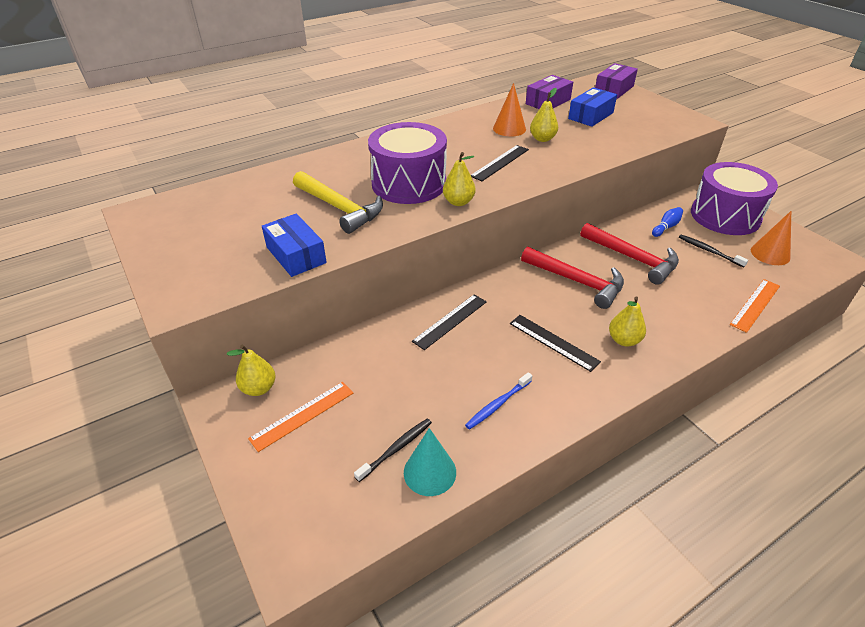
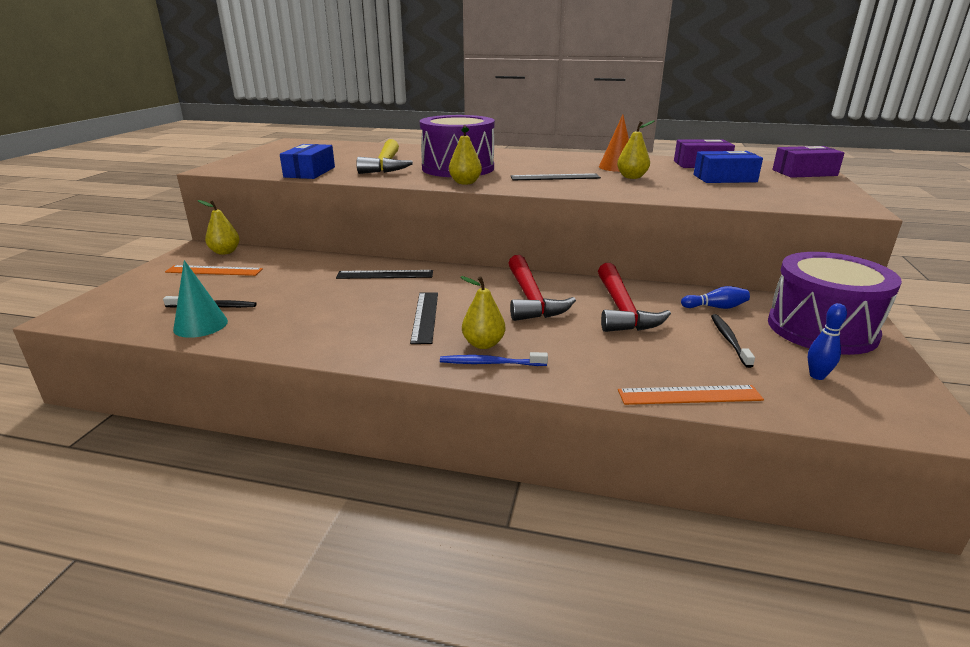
camera: 45 degrees right, 15 degrees down
(497, 405) = (309, 322): blue toothbrush -> blue toothbrush (490, 363)
(770, 254) = (817, 376): orange cone -> blue bowling pin

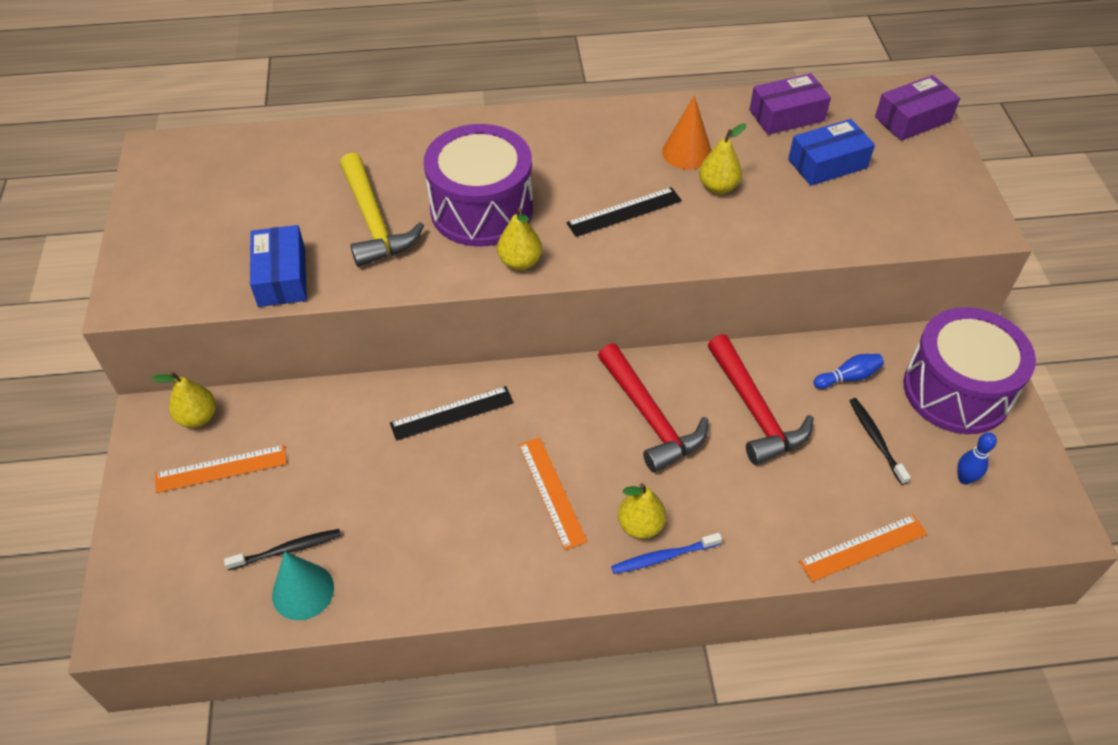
camera: 20 degrees left, 25 degrees up
(425, 316) = (552, 492): black ruler -> orange ruler

